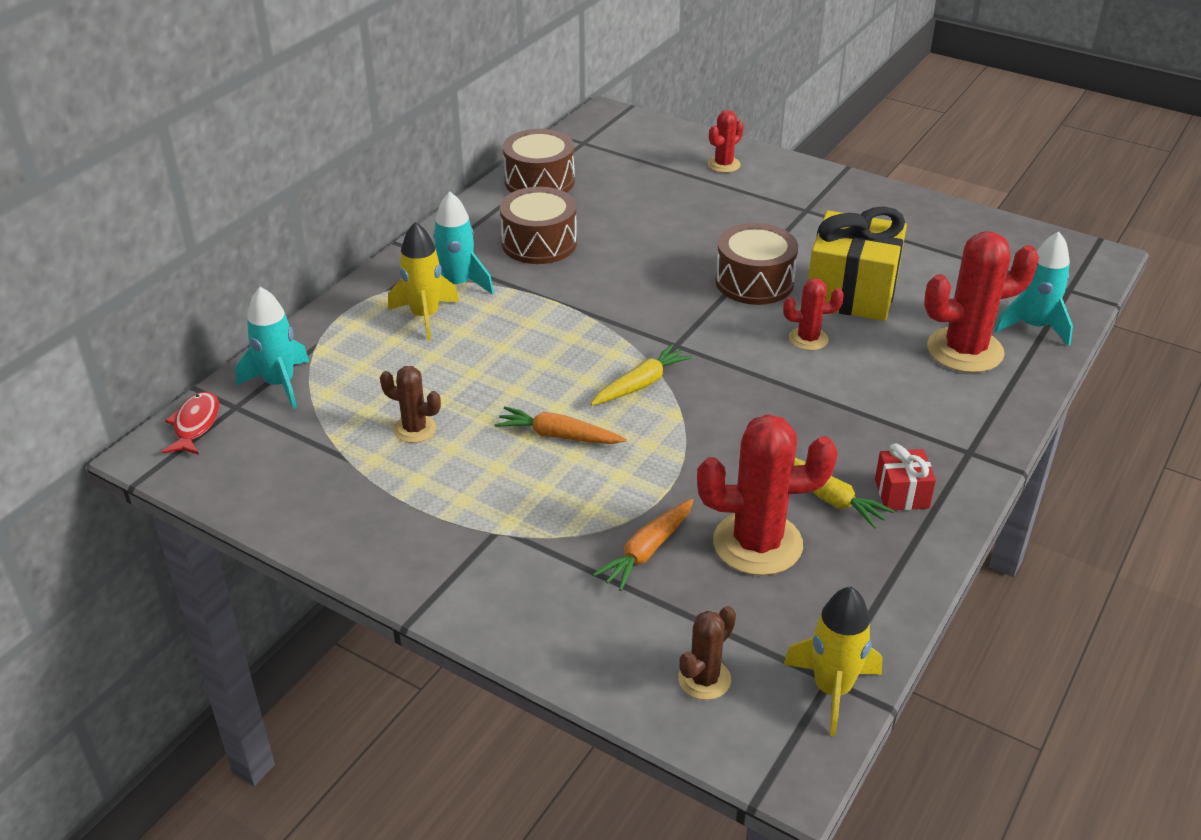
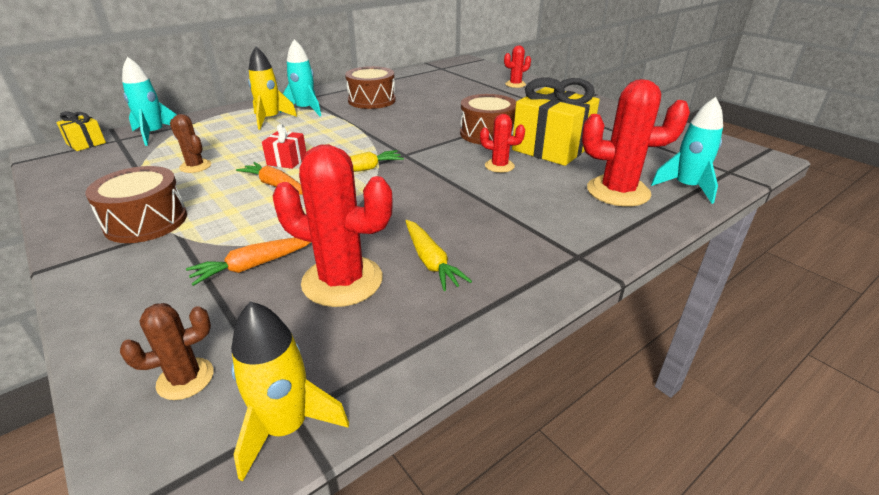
camera: 20 degrees right, 5 degrees down
(195, 425) = (86, 143): red fish -> yellow gift
(539, 181) = (400, 78): brown drum -> brown drum (146, 221)
(901, 494) = (495, 273): red gift -> red gift (287, 160)

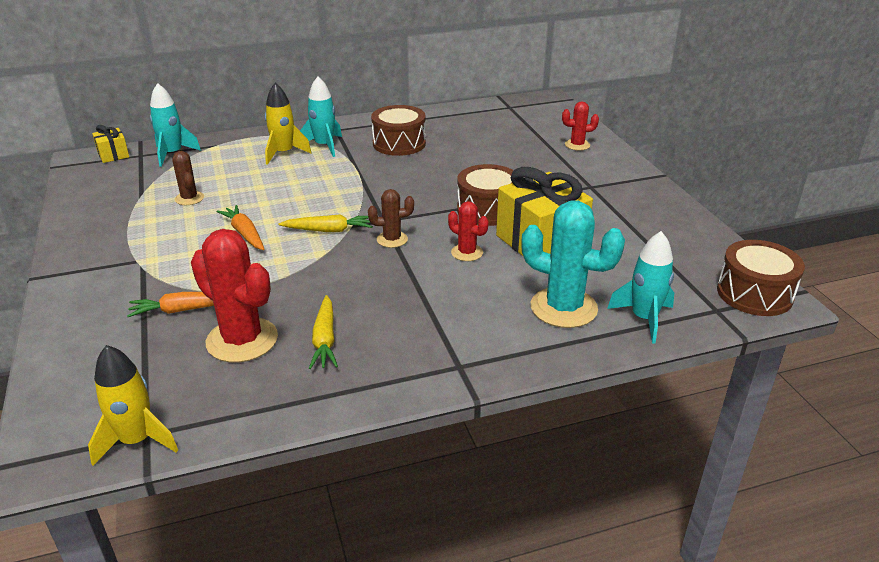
camera: 20 degrees right, 0 degrees up
(146, 221) = (124, 249): brown drum -> brown drum (754, 293)
(185, 379) = (92, 389): brown cactus -> brown cactus (392, 239)
(287, 160) = (270, 207): red gift -> none
(618, 191) = (563, 308): red cactus -> turquoise cactus

